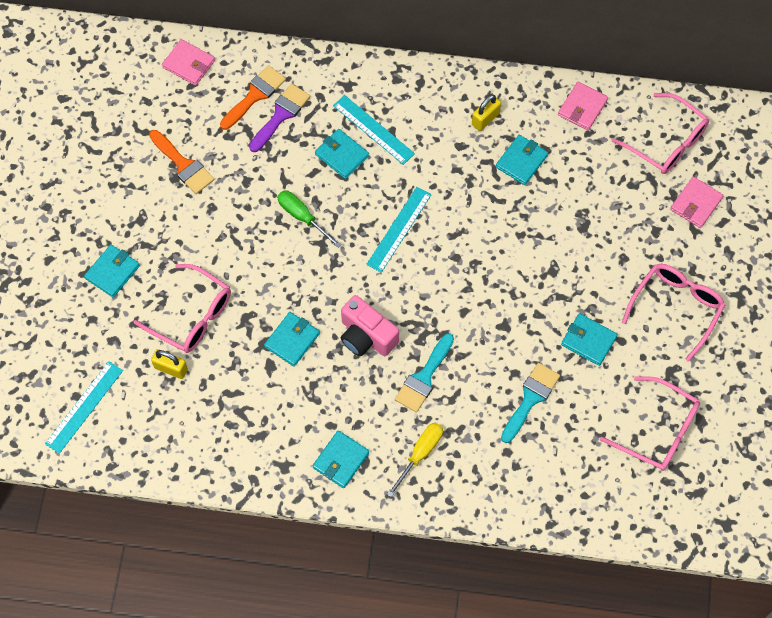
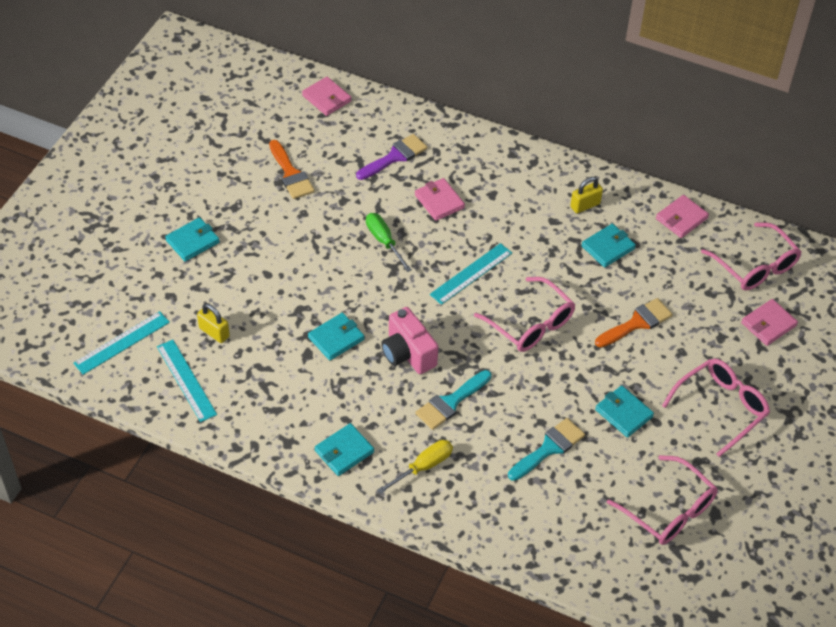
camera: 15 degrees right, 15 degrees down
(192, 316) = (251, 295): pink glasses -> pink glasses (531, 324)
(255, 95) = (377, 136): orange brush -> orange brush (636, 323)
(342, 155) = (439, 201): turquoise wallet -> pink wallet
(373, 129) = (476, 188): turquoise ruler -> turquoise ruler (186, 380)

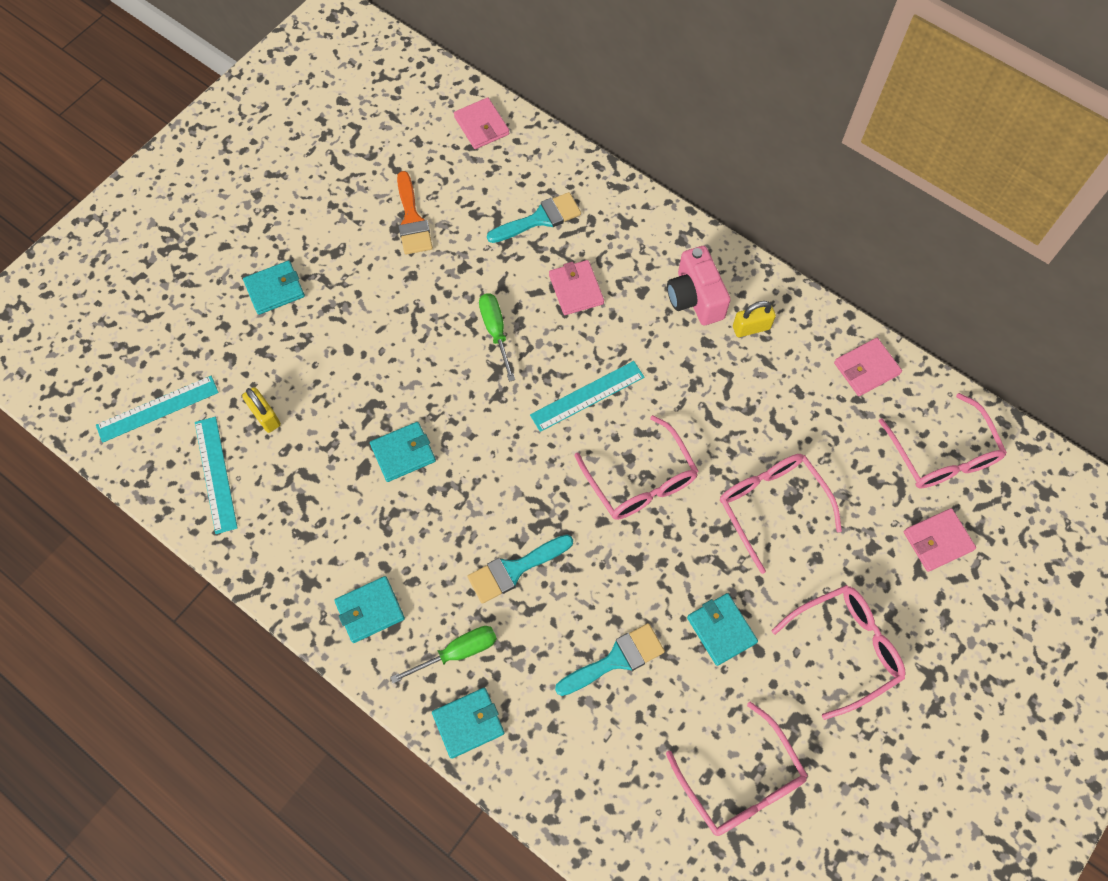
camera: 15 degrees right, 15 degrees up
(394, 157) = (539, 219): purple brush -> turquoise brush
(408, 353) = (482, 491): pink camera -> pink camera (695, 298)
(423, 467) = (457, 652): yellow screwdriver -> green screwdriver
(608, 247) = (764, 392): turquoise wallet -> turquoise wallet (468, 723)
(636, 323) = (771, 505): orange brush -> pink glasses

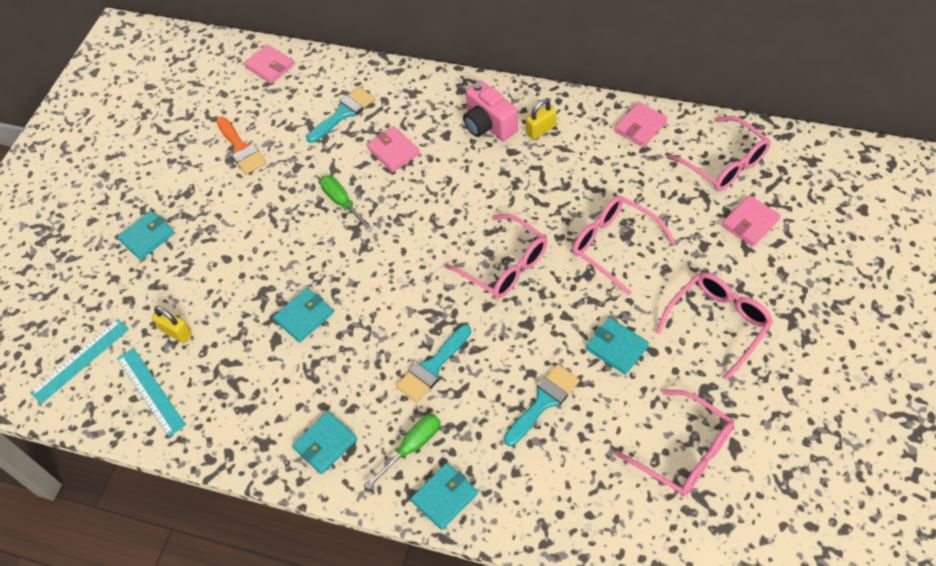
camera: 15 degrees left, 10 degrees down
(587, 396) = (435, 222): turquoise ruler -> none

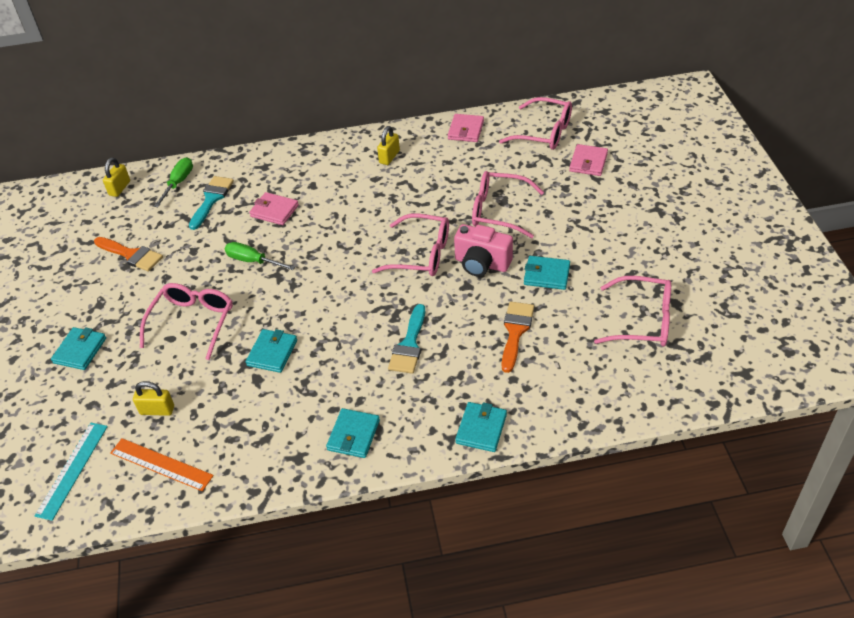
camera: 30 degrees left, 10 degrees down
(150, 391) = (161, 464): turquoise ruler -> orange ruler
(270, 66) = (119, 188): pink wallet -> yellow padlock
(412, 447) = (430, 405): green screwdriver -> green screwdriver (178, 183)
(489, 125) = (344, 167): pink camera -> pink camera (482, 264)
(543, 402) = (515, 332): turquoise brush -> orange brush
(718, 323) = (610, 231): pink glasses -> pink glasses (193, 322)

